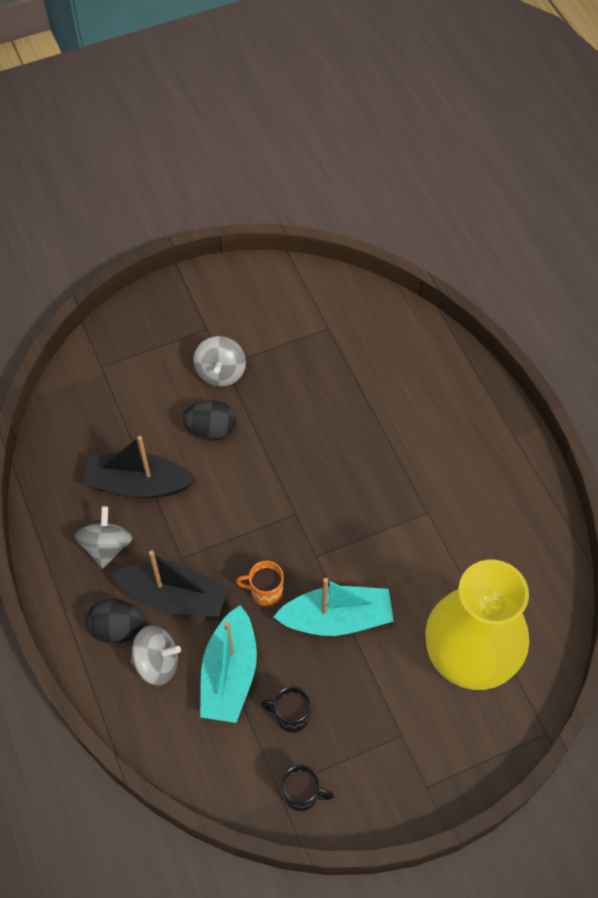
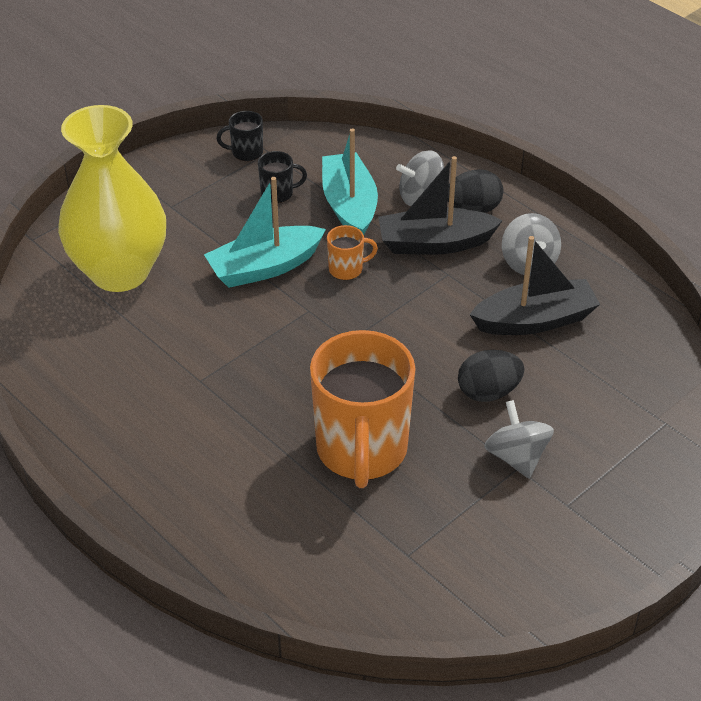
camera: 160 degrees right, 15 degrees down
(326, 411) = (361, 450): none -> orange mug

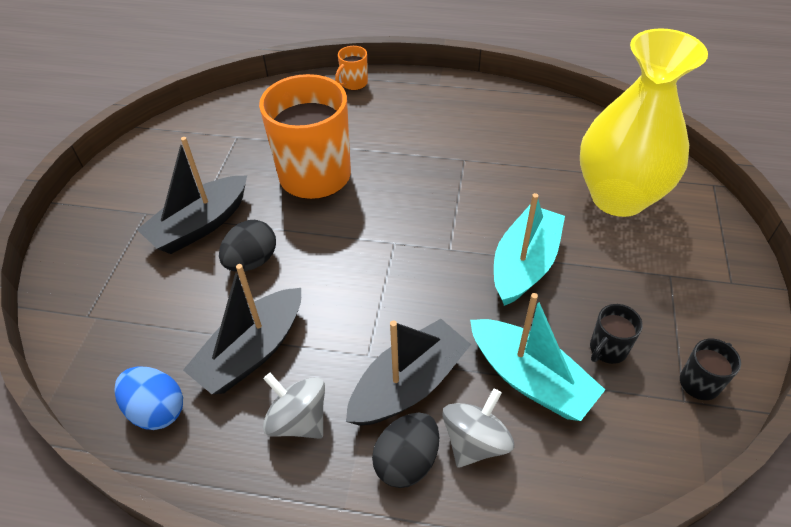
camera: 145 degrees right, 5 degrees up
(347, 269) = (458, 304): orange mug -> orange mug (354, 83)
(516, 457) = (200, 225): grey spinning top -> black boat
(630, 319) = (157, 410): none -> blue egg

